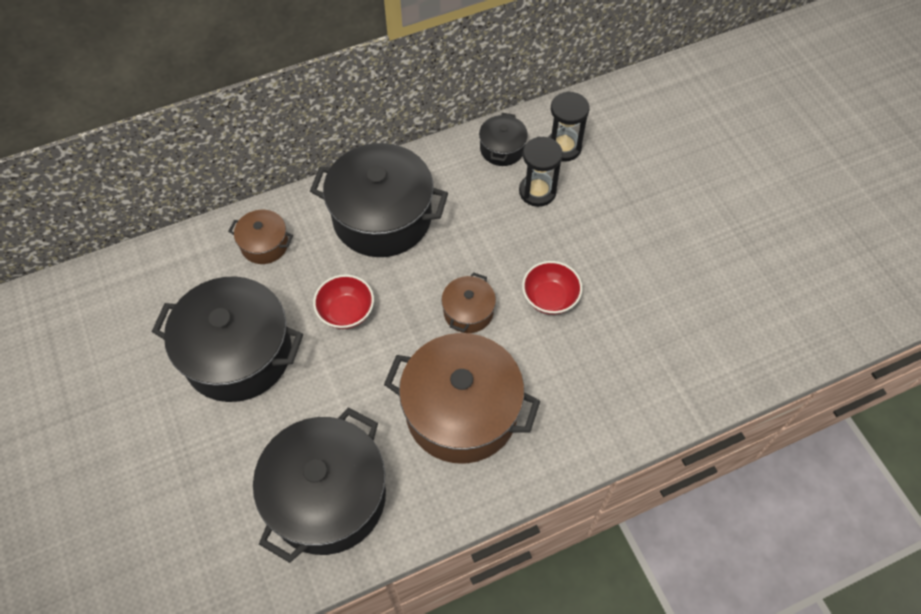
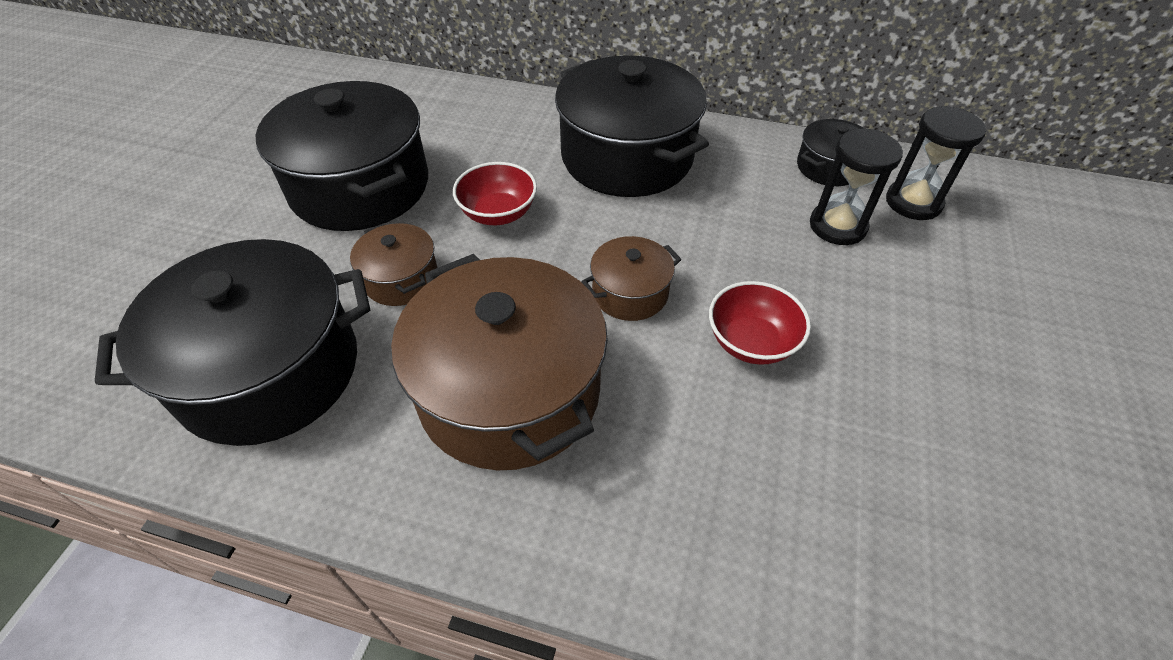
camera: 40 degrees right, 10 degrees down
(264, 244) = (489, 120): brown pot -> brown pot (401, 279)

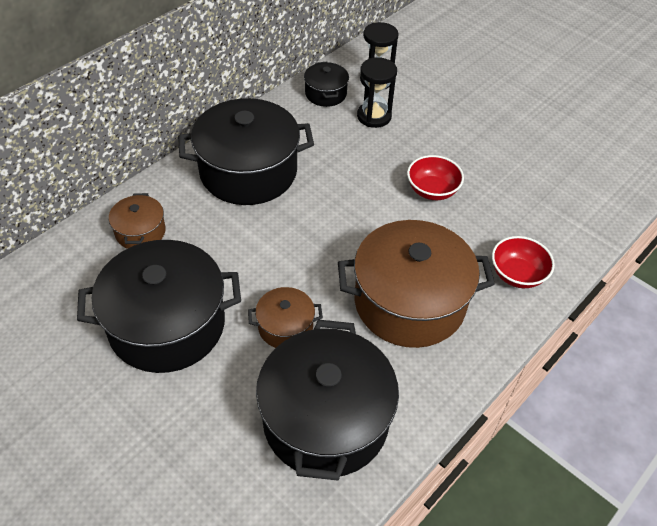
camera: 65 degrees left, 0 degrees up
(498, 213) = (256, 256): red bowl -> red bowl (517, 274)
(630, 293) = (368, 222): brown pot -> brown pot (140, 232)

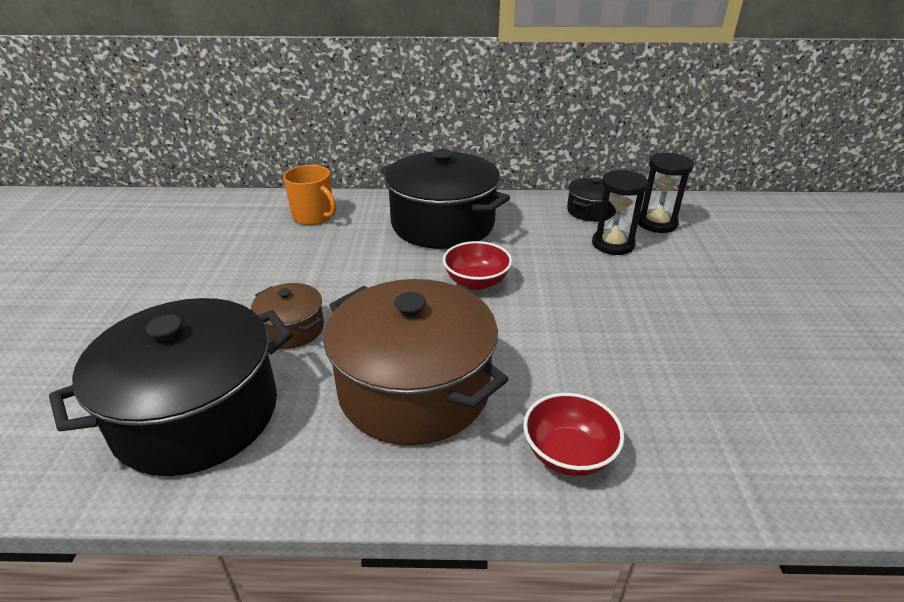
camera: 50 degrees right, 15 degrees down
(140, 232) = (314, 216): brown pot -> orange mug
(167, 324) = (231, 272): black pot -> none
(432, 190) = (585, 323): red bowl -> red bowl (476, 282)

